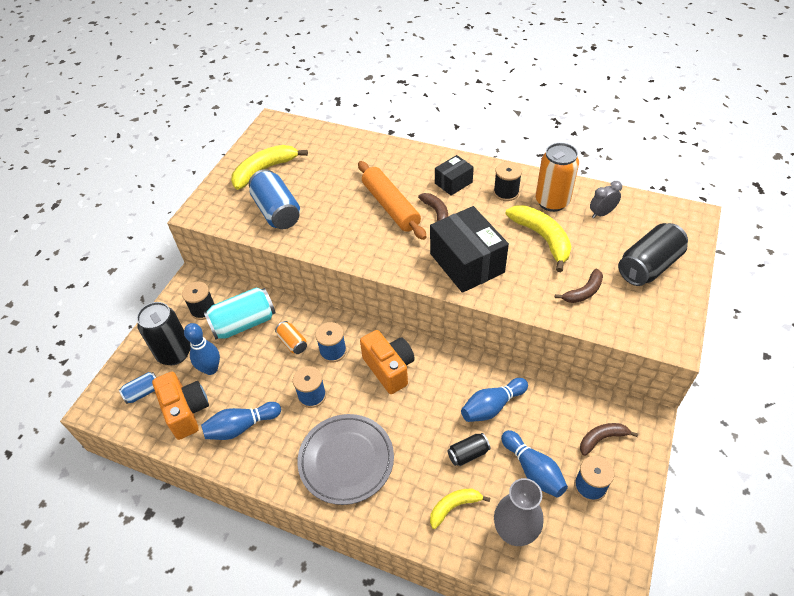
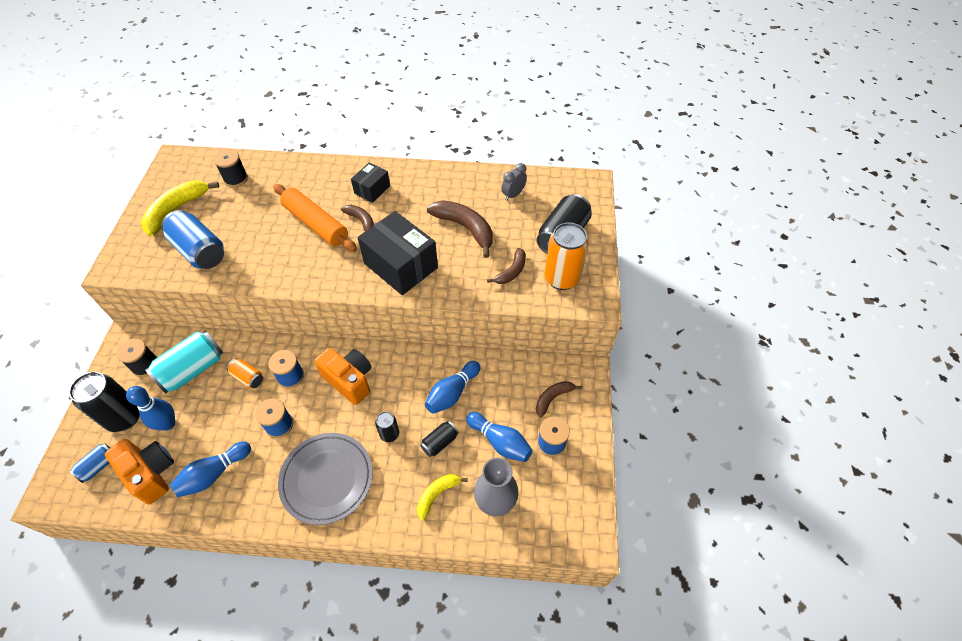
camera: 20 degrees left, 5 degrees up
(418, 432) = (389, 434): none -> black can
(506, 192) = (423, 190): black spool -> black spool (236, 179)
(542, 238) = (465, 228): yellow banana -> brown banana
(552, 202) = (467, 192): orange can -> orange can (561, 278)

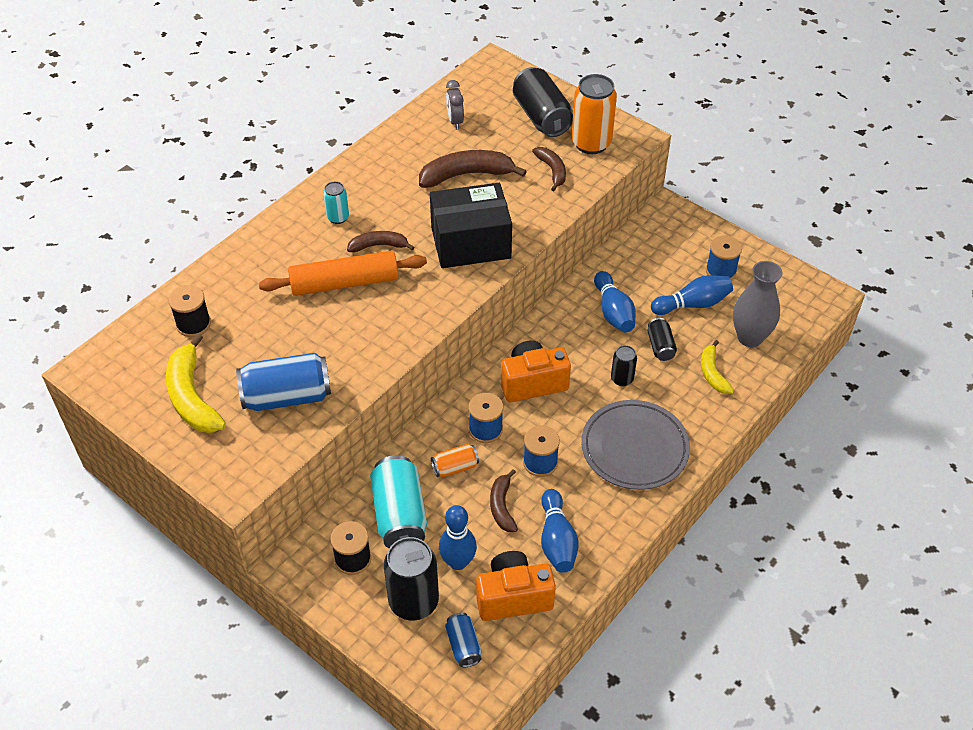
camera: 55 degrees left, 5 degrees down
(372, 189) = (338, 217): black box -> turquoise can
(553, 398) = (677, 246): brown banana -> brown banana (502, 506)

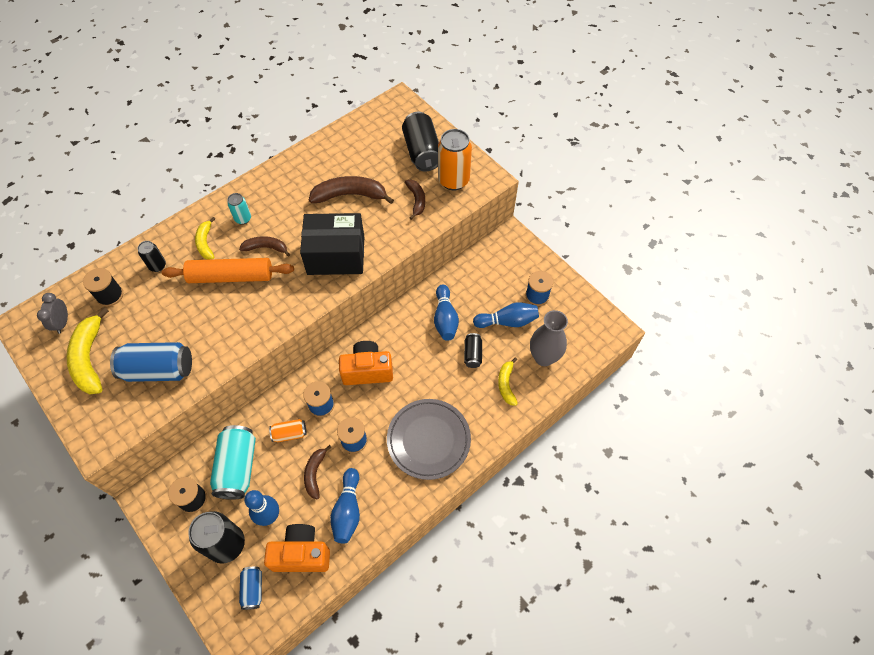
camera: 10 degrees right, 10 degrees up
(299, 250) = (206, 243): none -> yellow banana
(455, 121) = (355, 147): grey clock -> grey clock (62, 323)
(622, 379) = (435, 378): black can -> black can (157, 266)

